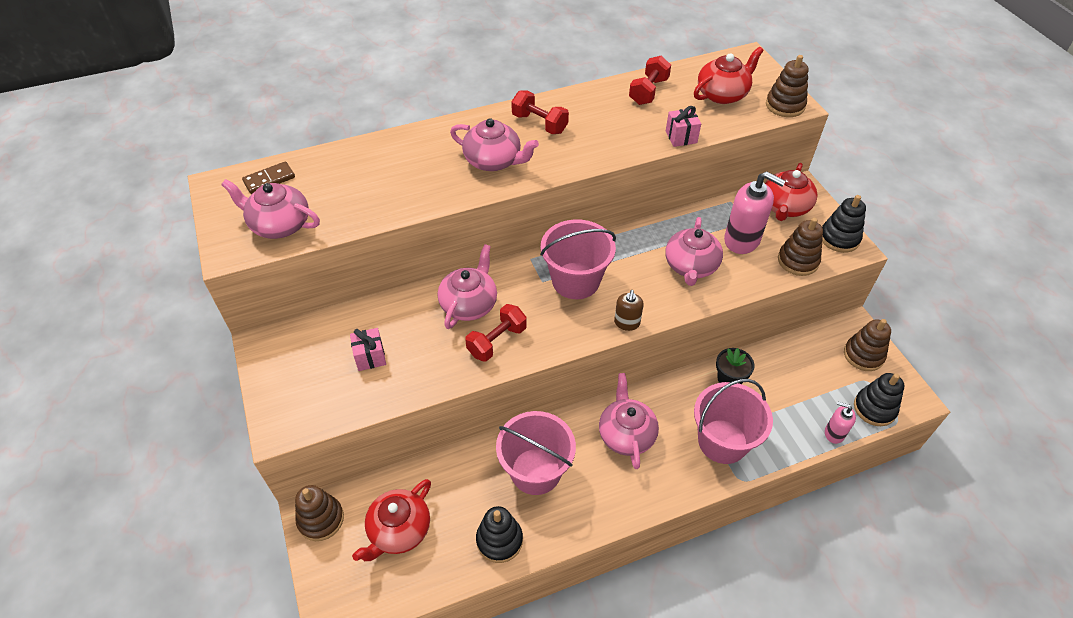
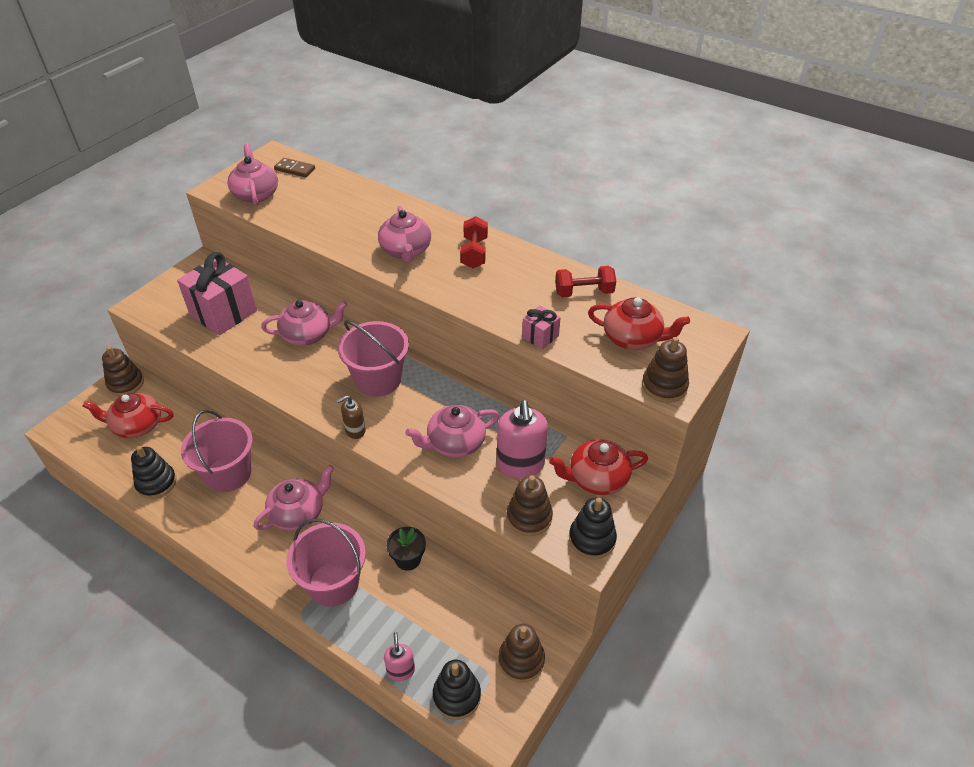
camera: 55 degrees right, 5 degrees down
(370, 357) = (223, 313): pink gift -> pink gift, size x2.11
(497, 341) = (281, 366): red dumbbell -> none

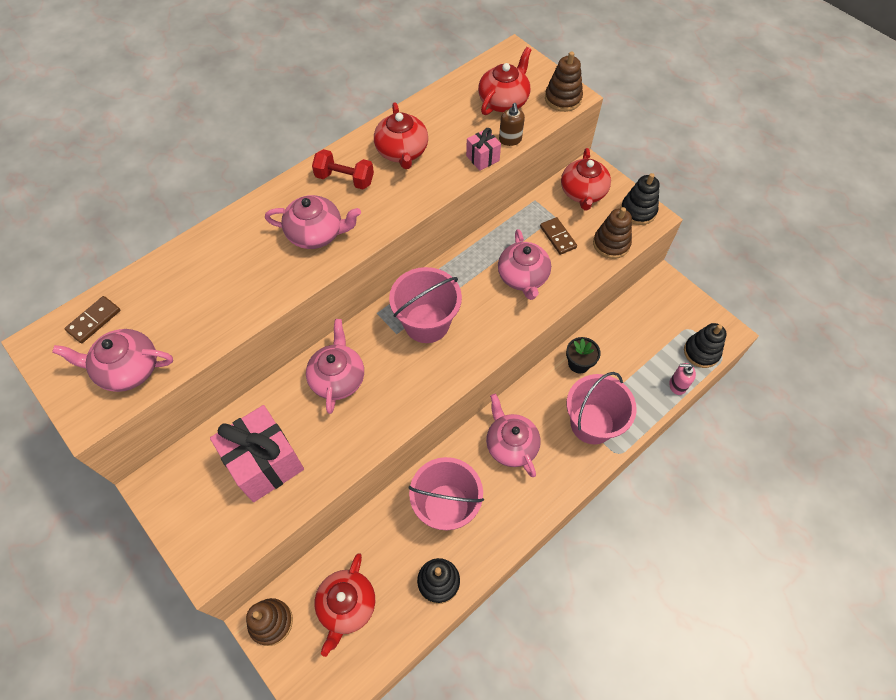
camera: 75 degrees left, 15 degrees up
(355, 430) = (487, 351): brown soap dispenser -> brown soap dispenser (510, 140)
(520, 465) = (558, 237): pink soap dispenser -> brown domino
(521, 660) = (678, 306): brown stacking toy -> none
(523, 280) = (402, 152): none -> red teapot
(584, 292) = (435, 115): red dumbbell -> none

